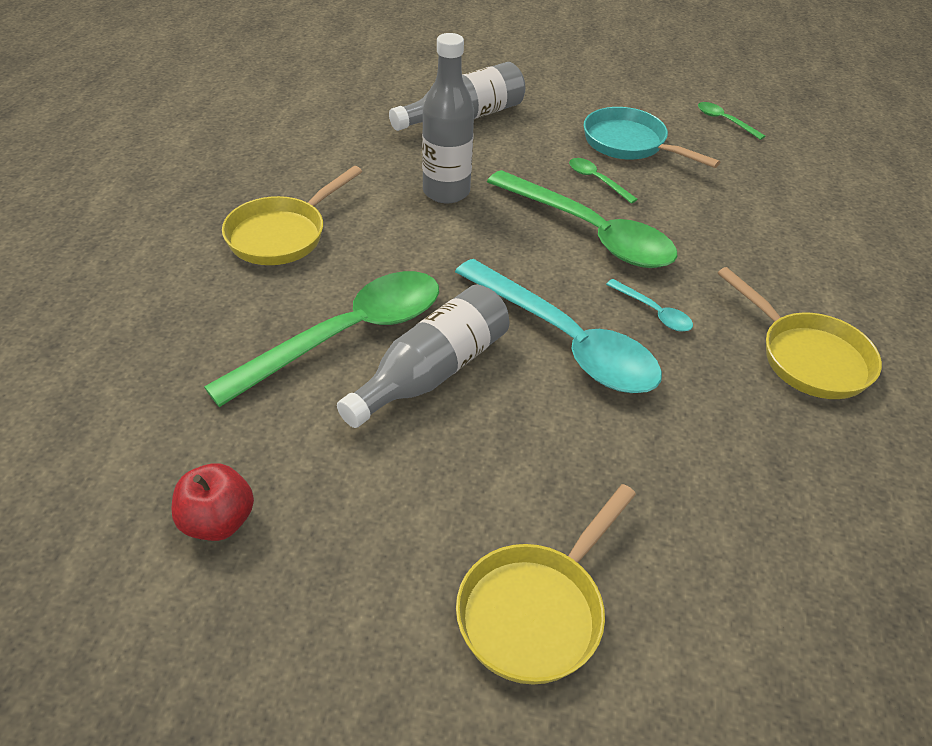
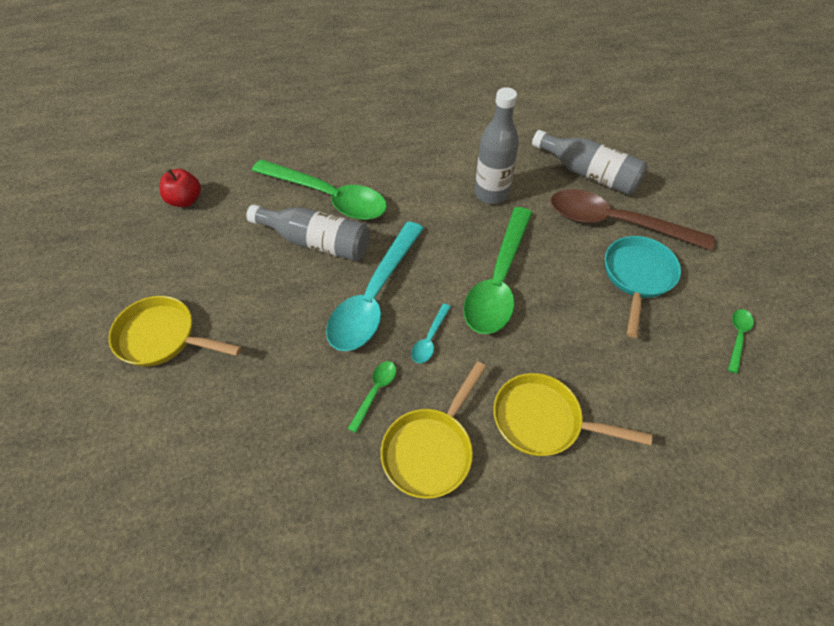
camera: 70 degrees right, 10 degrees up
(282, 234) = (399, 140): yellow pan -> yellow pan (543, 420)
(548, 129) = (615, 223): none -> brown spoon
(597, 180) = (568, 269): green spoon -> green spoon (375, 392)

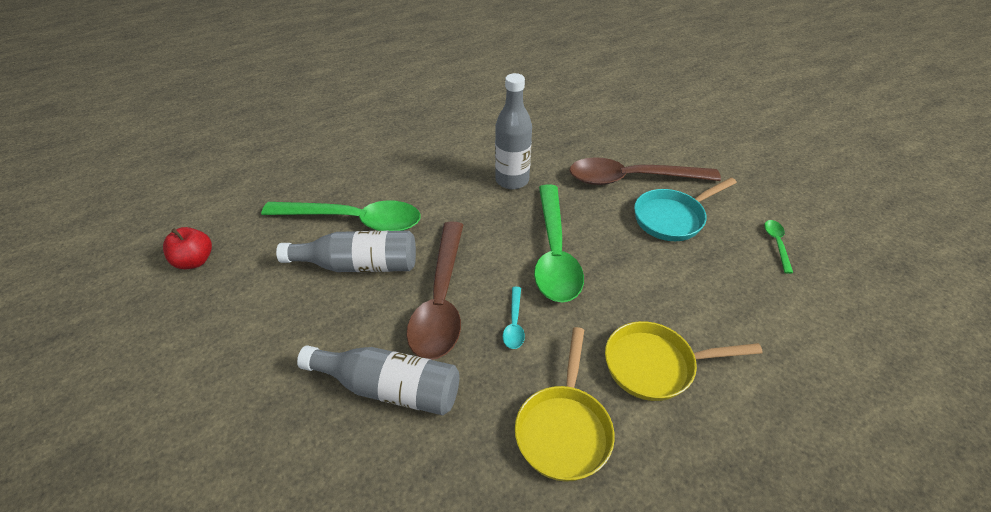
camera: 20 degrees left, 10 degrees down
(163, 337) = (219, 409): yellow pan -> none
(374, 296) = (441, 300): turquoise spoon -> brown spoon
(375, 392) = (482, 391): green spoon -> none
(588, 174) = (589, 145): grey bottle -> grey bottle (389, 388)
(637, 277) = (672, 218): turquoise pan -> turquoise pan turned 120 degrees counterclockwise

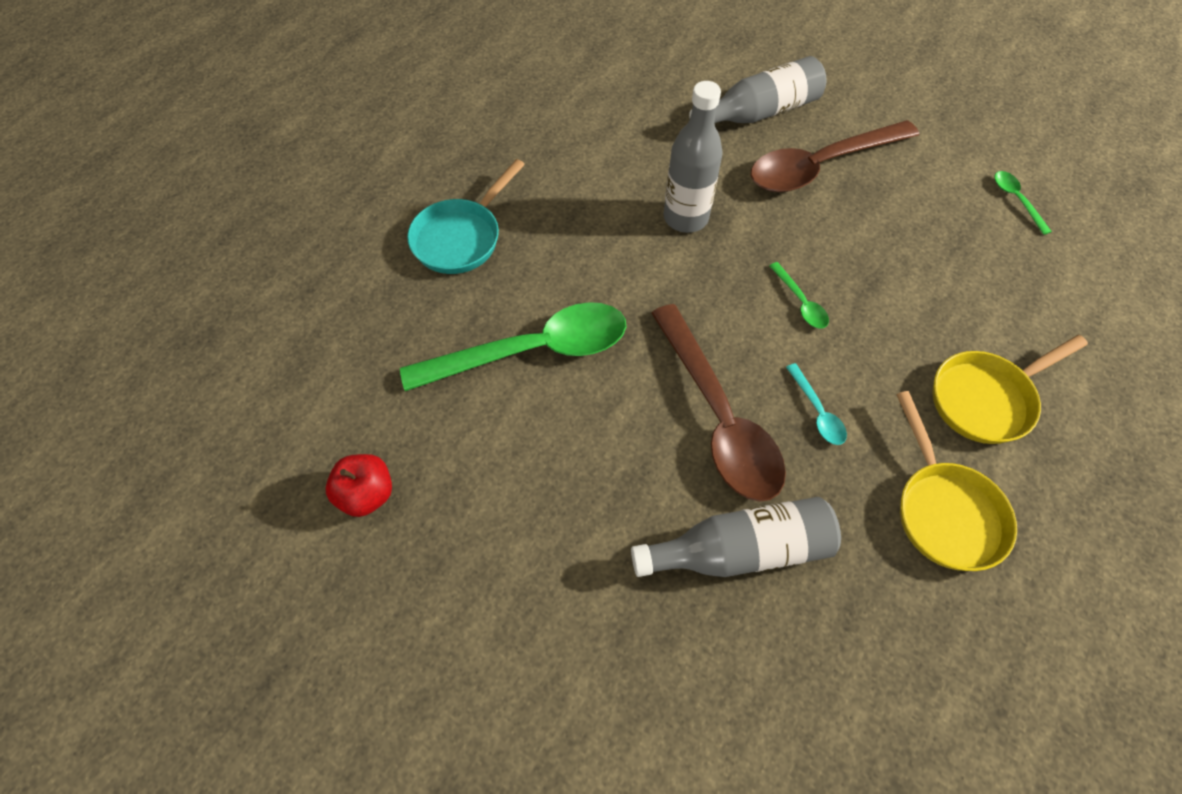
camera: 25 degrees left, 15 degrees up
(359, 265) = (587, 411): grey bottle -> grey bottle (759, 113)
(554, 253) = (800, 302): green spoon -> green spoon, size x0.42
(672, 218) = (895, 205): turquoise pan -> turquoise pan (461, 237)

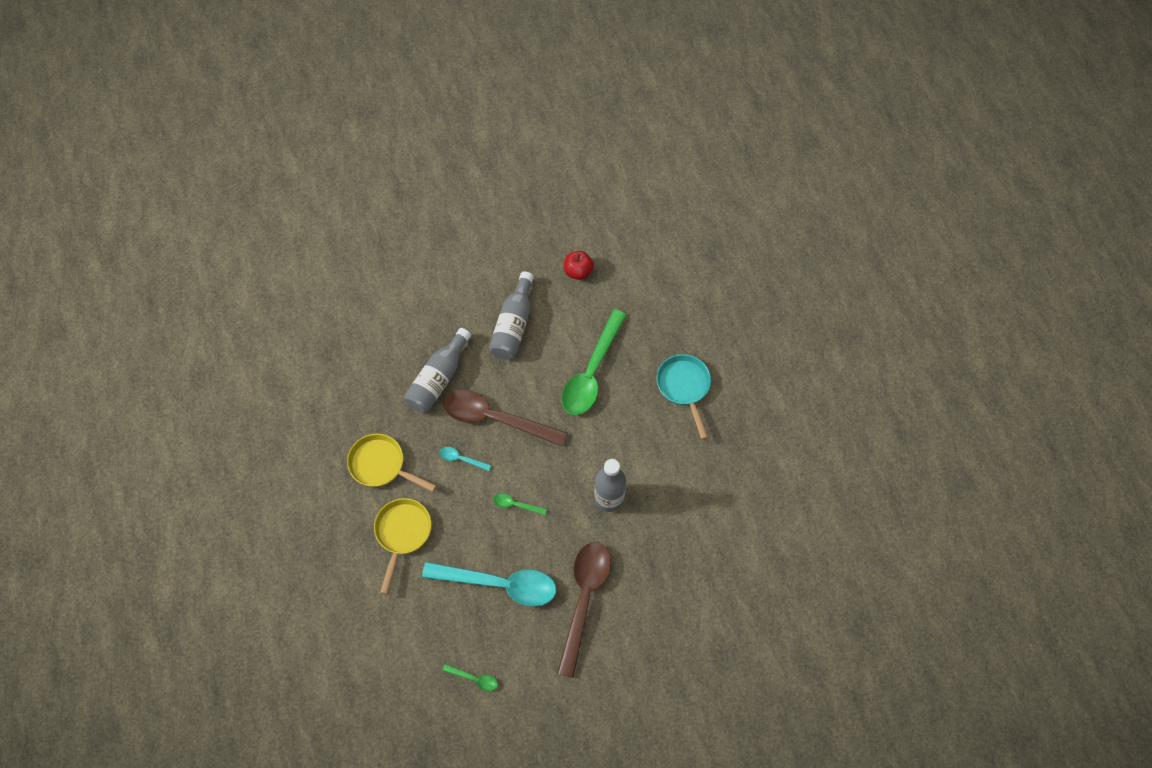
camera: 130 degrees right, 5 degrees up
(759, 113) = (649, 606): grey bottle -> grey bottle (513, 325)
(904, 249) = (499, 584): none -> turquoise spoon

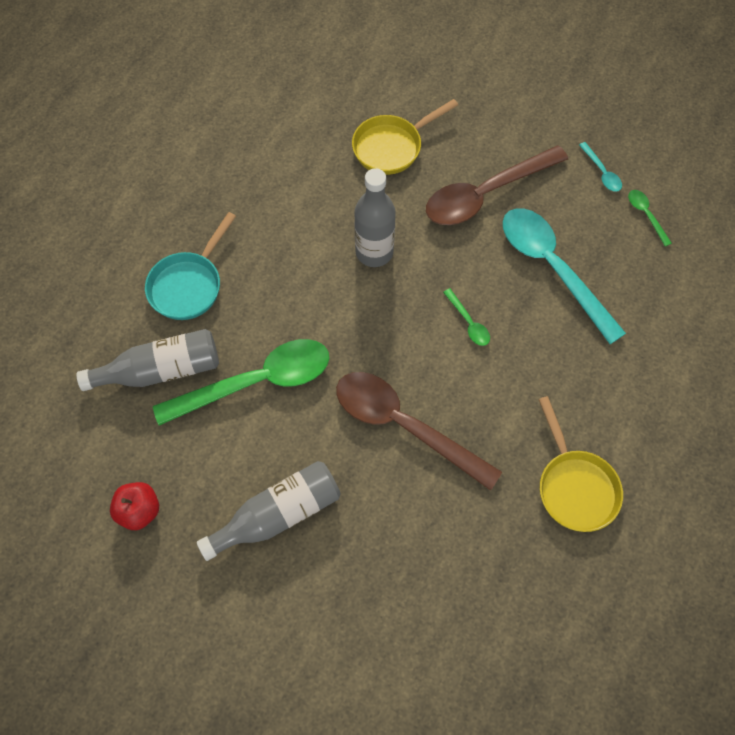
camera: 135 degrees left, 0 degrees up
(402, 534) = (610, 394): yellow pan -> yellow pan (391, 147)
(438, 379) = (423, 529): grey bottle -> grey bottle (161, 370)
(461, 459) = (481, 415): turquoise spoon -> turquoise spoon (601, 172)
(495, 418) = (404, 425): brown spoon -> brown spoon turned 150 degrees clockwise

